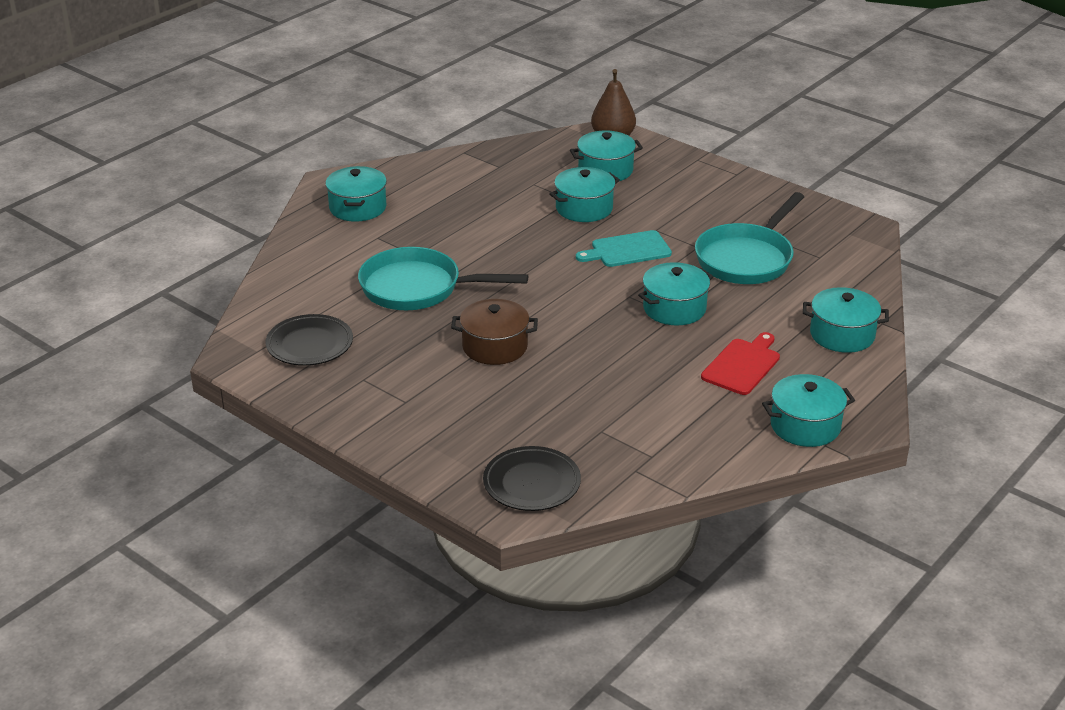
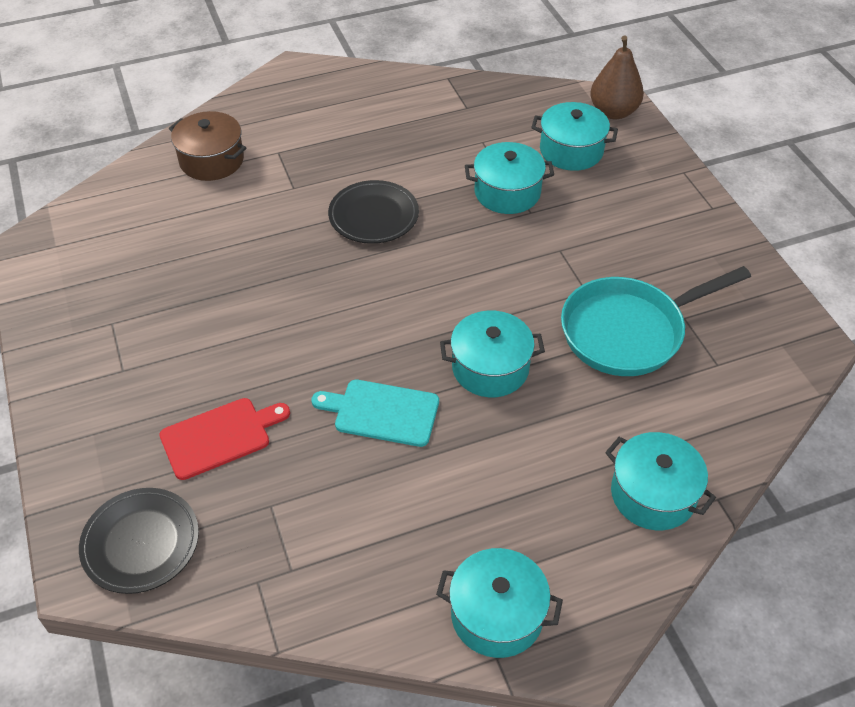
camera: 30 degrees right, 15 degrees up
(309, 344) = (105, 258): black plate -> black plate (373, 216)
(358, 208) = (292, 109): turquoise pot -> none
(417, 288) = (259, 230): turquoise pan -> none
(495, 347) = (265, 337): brown pot -> brown pot (211, 160)
(627, 250) = (507, 266): turquoise cutting board -> turquoise cutting board (382, 412)
(742, 365) = (498, 485): red cutting board -> red cutting board (219, 437)

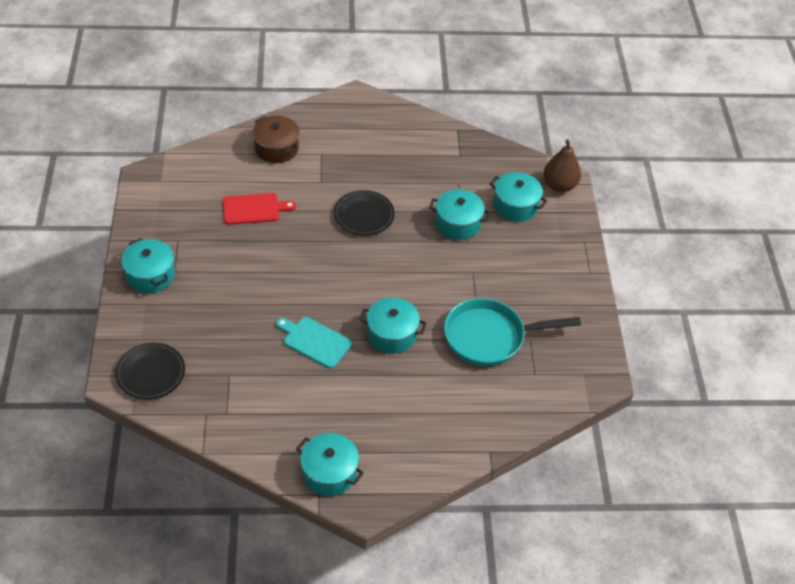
camera: 15 degrees right, 0 degrees up
(219, 437) = (215, 327): red cutting board -> red cutting board (253, 209)
(653, 494) = (452, 437): turquoise pot -> turquoise pot (150, 275)

